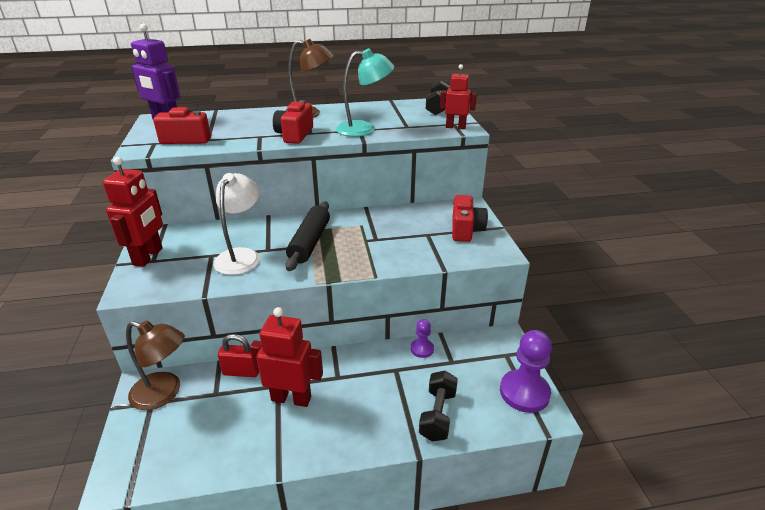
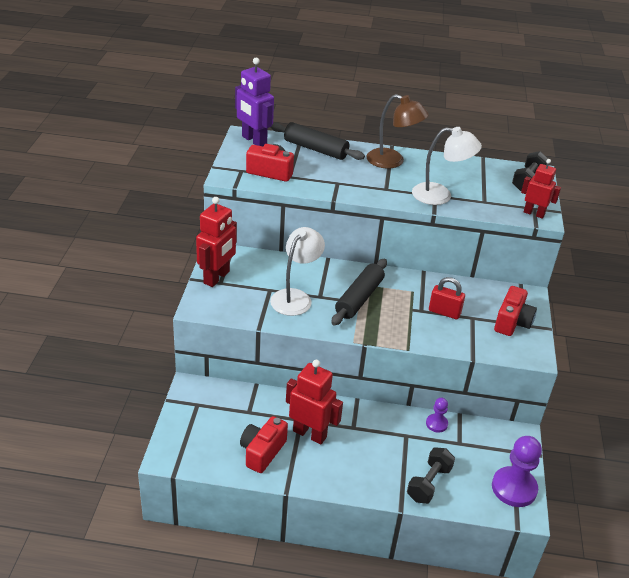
camera: 15 degrees right, 5 degrees up
(164, 393) = (208, 400): brown lamp -> none
(231, 117) = (315, 149): none -> black rolling pin
(241, 371) = (273, 399): red padlock -> red padlock (444, 312)
(294, 135) = (370, 188): red camera -> red camera (262, 452)
(364, 129) = (440, 195): turquoise lamp -> white lamp

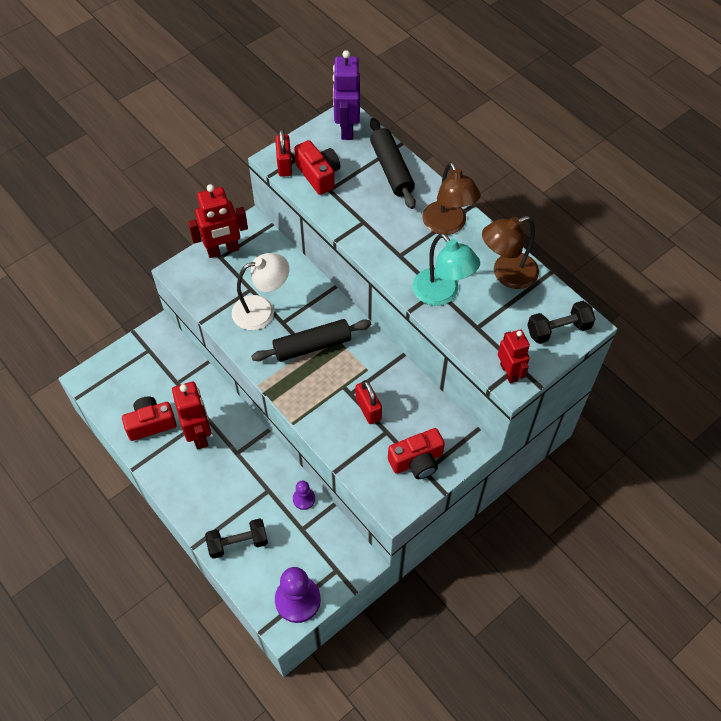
camera: 45 degrees right, 20 degrees up
(238, 177) = (284, 165): none -> red padlock
(440, 195) = (442, 294): white lamp -> turquoise lamp
(461, 169) = (506, 274): none -> brown lamp

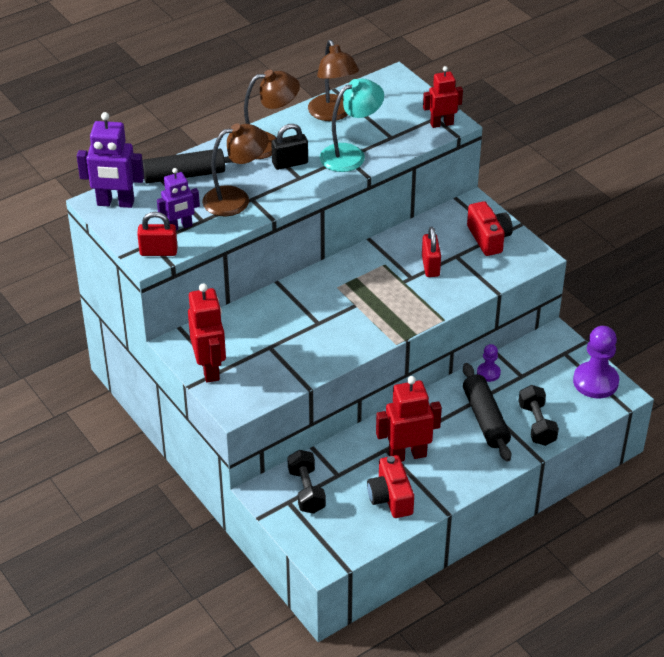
camera: 85 degrees left, 15 degrees down
(262, 310) = (300, 338): white lamp -> none
(312, 346) = (351, 301): black rolling pin -> black rolling pin (485, 419)
(319, 175) = (180, 227): red camera -> purple robot
(361, 210) = (236, 199): none -> brown lamp
(368, 409) = (430, 266): red padlock -> red padlock turned 75 degrees counterclockwise
(420, 246) = (290, 163): none -> black padlock
(558, 330) = (398, 92): black dumbbell -> black dumbbell (306, 491)

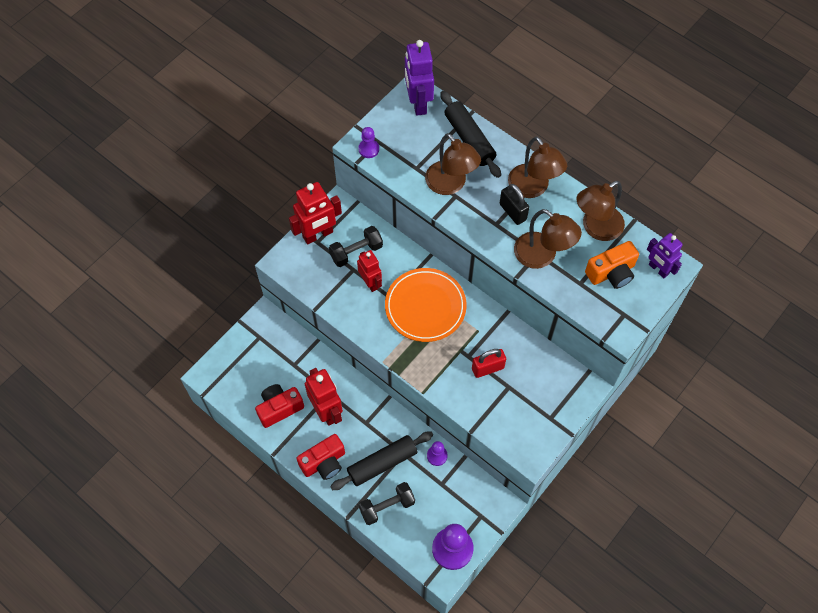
camera: 75 degrees right, 20 degrees up
(158, 252) = (368, 149): red padlock -> purple pawn
(180, 227) = (403, 155): purple robot -> purple robot (658, 269)
(306, 491) = (272, 346): black dumbbell -> black dumbbell (356, 252)
(340, 298) = (425, 306): none -> orange plate
(350, 154) = (542, 256): turquoise lamp -> brown lamp
(387, 115) = (611, 273): none -> orange camera
(441, 124) = (617, 321): red robot -> red robot (370, 282)
(489, 238) = (541, 410): red camera -> red camera (324, 462)

